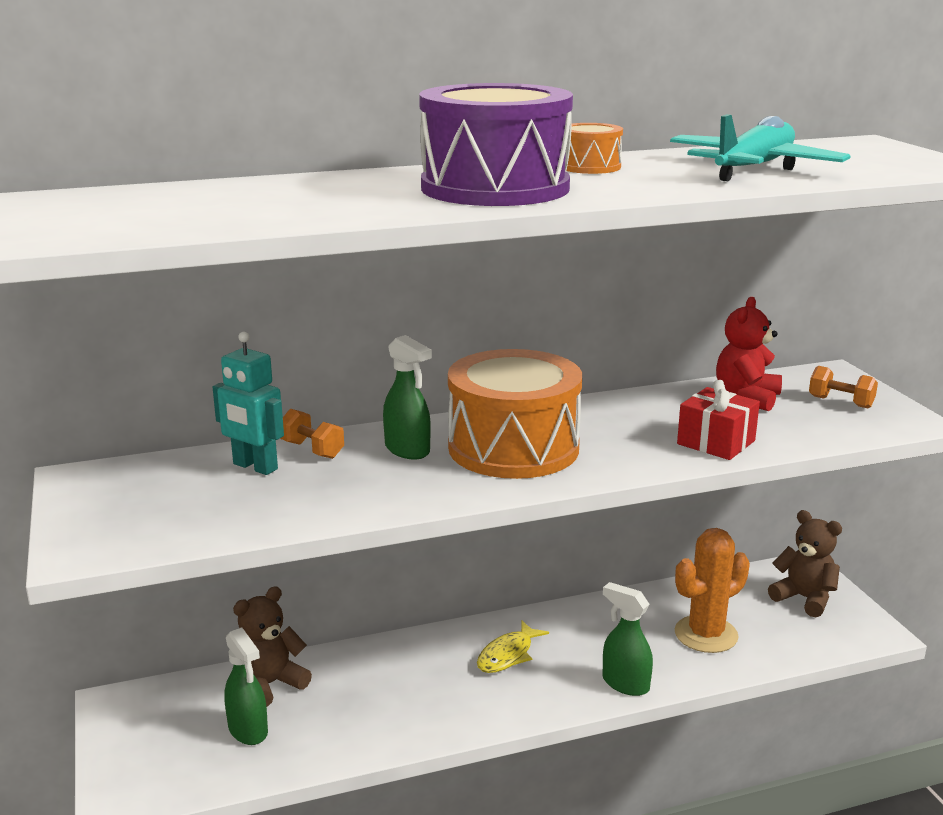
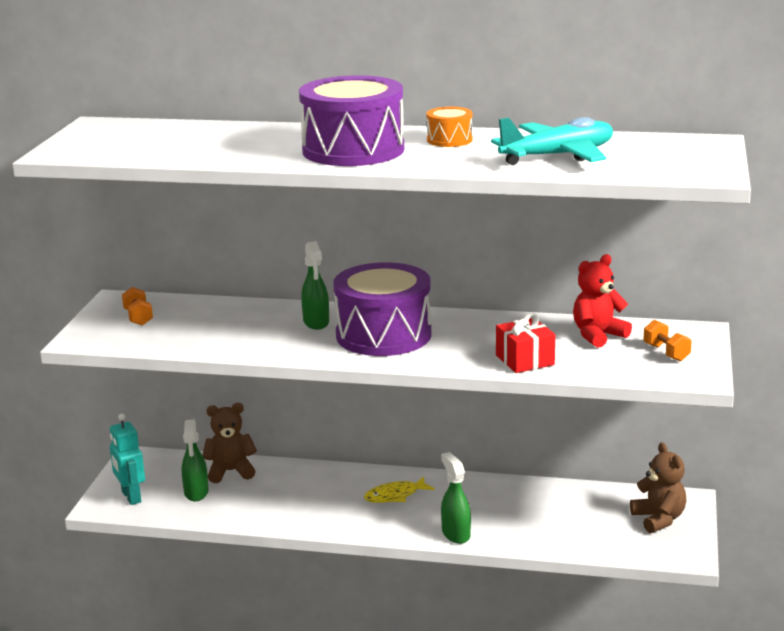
camera: 30 degrees right, 0 degrees up
(255, 467) = (216, 314): turquoise robot -> turquoise robot (131, 497)
(312, 450) = (260, 310): orange dumbbell -> orange dumbbell (138, 317)
(513, 448) = (383, 335): orange drum -> purple drum
(706, 634) = (550, 521): orange cactus -> none

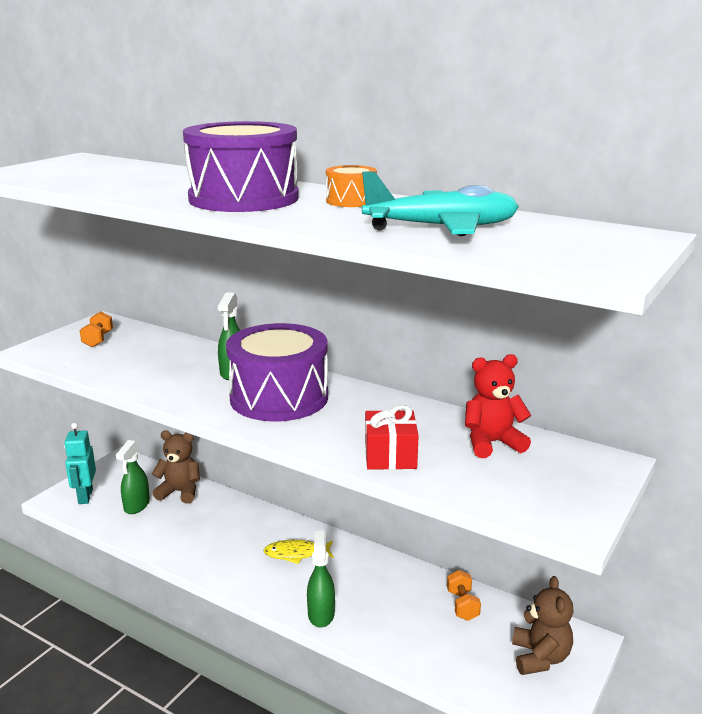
camera: 20 degrees right, 0 degrees up
(666, 353) = (554, 482): orange dumbbell -> orange dumbbell (462, 605)

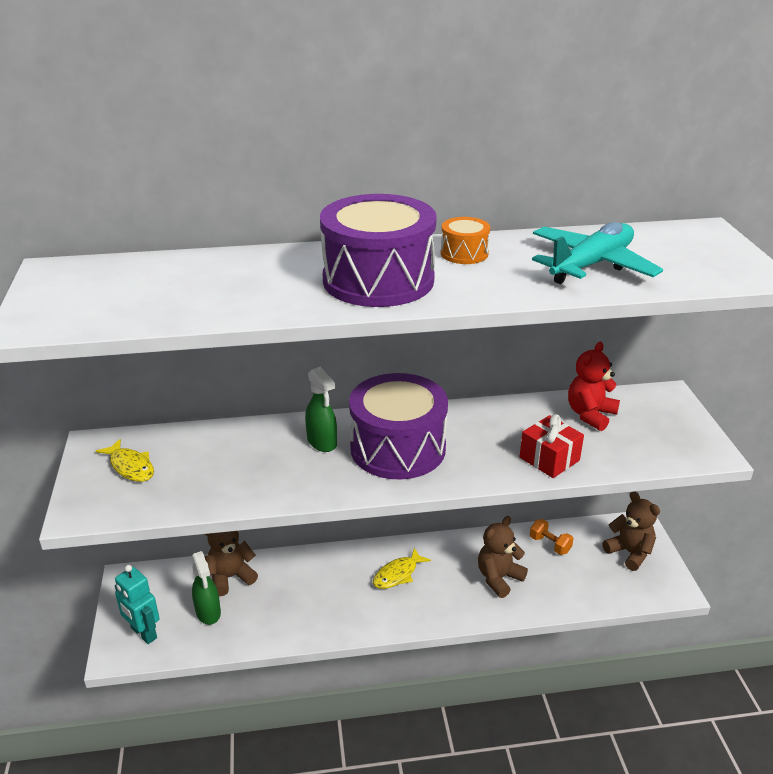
camera: 40 degrees left, 10 degrees up
(98, 340) = (130, 466): orange dumbbell -> yellow fish
(321, 614) = (474, 609): green spray bottle -> none
(376, 604) = (499, 578): none -> brown teddy bear

